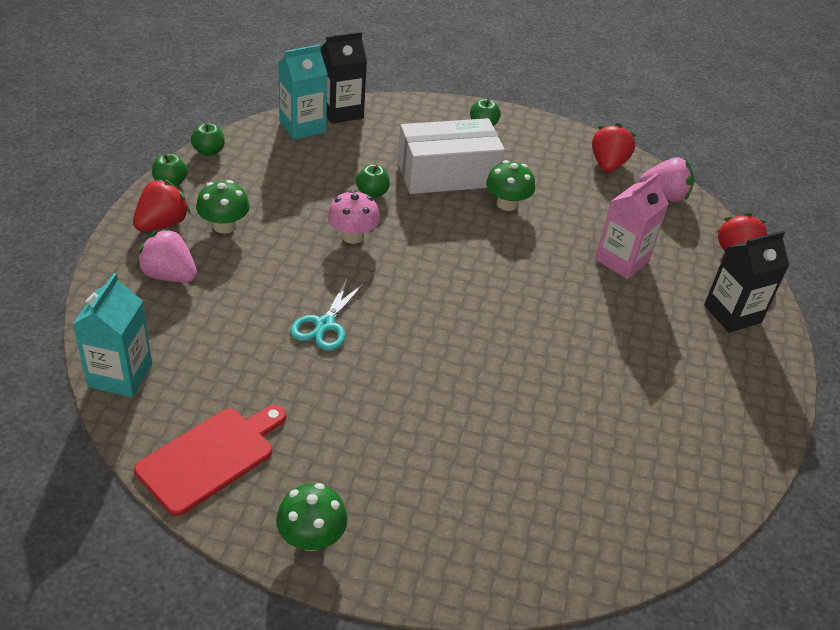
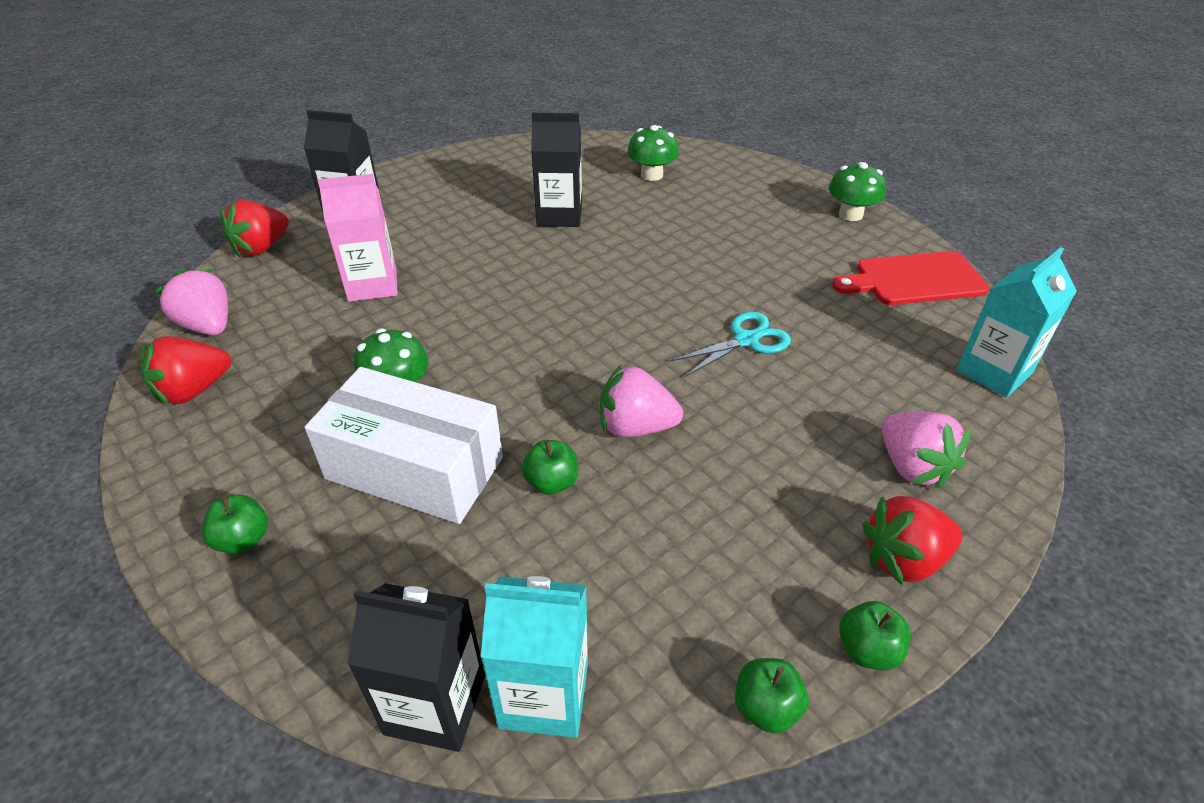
camera: 140 degrees left, 0 degrees up
(224, 226) = (806, 516): green mushroom -> green mushroom (651, 175)
(352, 236) = (635, 427): pink mushroom -> pink strawberry
(583, 391) = (559, 215): none -> black carton

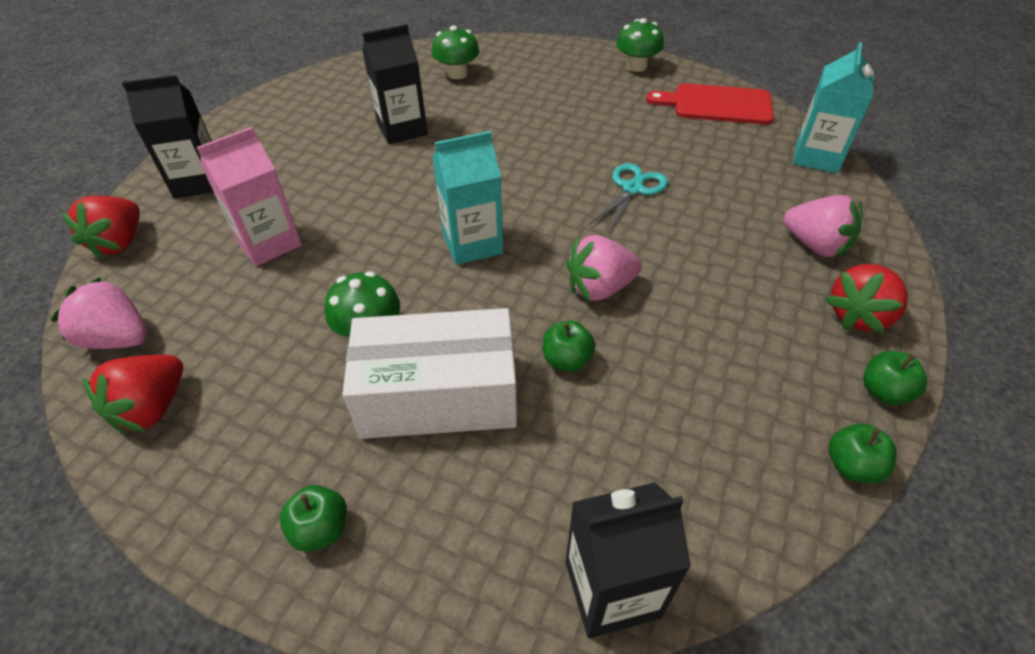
camera: 25 degrees left, 5 degrees up
(544, 694) = (691, 536): turquoise carton -> turquoise carton (472, 243)
(914, 279) = (717, 104): red cutting board -> red cutting board turned 45 degrees clockwise

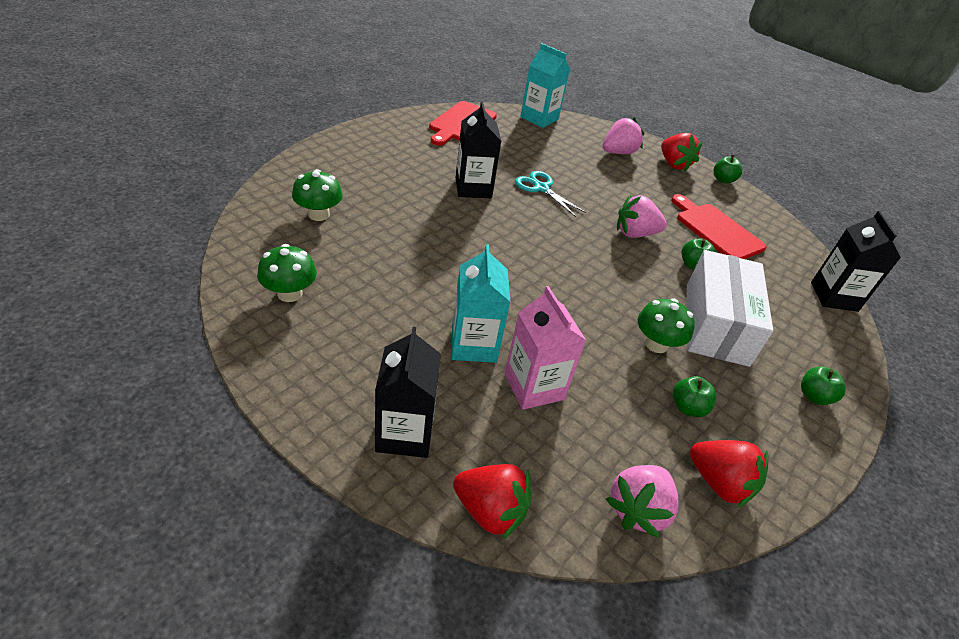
camera: 80 degrees left, 5 degrees down
(402, 129) = (395, 270): black carton -> black carton (473, 188)
(472, 243) = (575, 272): turquoise carton -> turquoise carton (474, 344)
(600, 288) = (635, 233): pink strawberry -> pink strawberry turned 90 degrees clockwise
(636, 66) = (384, 131): green mushroom -> green mushroom (289, 293)
(693, 387) = (716, 230): none -> red cutting board
(852, 466) = (764, 206): green apple -> green apple (687, 407)

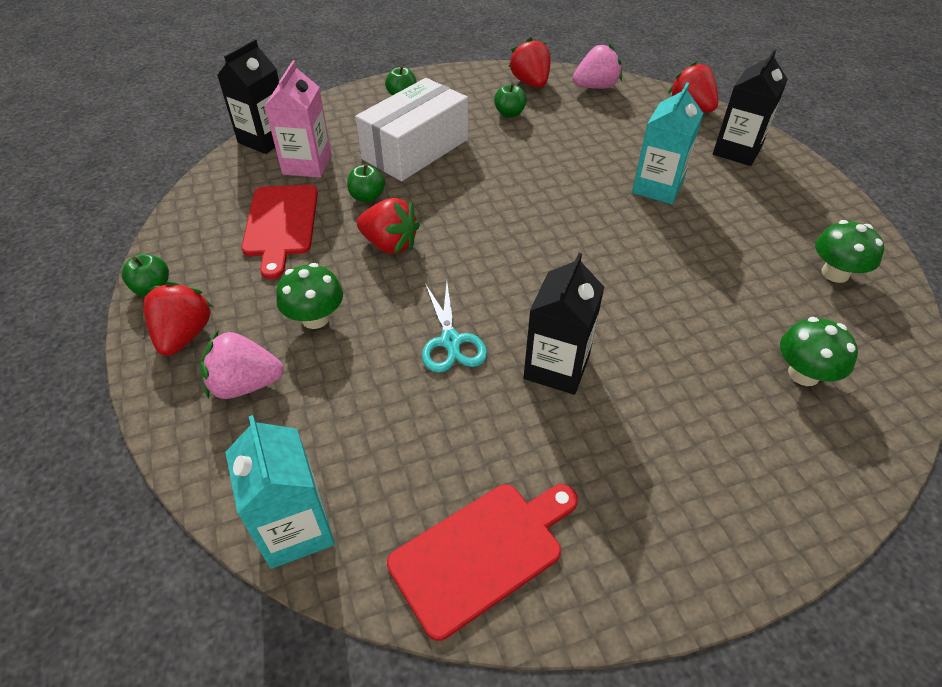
camera: 145 degrees left, 5 degrees up
(534, 387) = (621, 151): pink carton -> pink carton (307, 164)
(635, 233) = (390, 244): pink strawberry -> red strawberry
(656, 344) = (489, 150): green mushroom -> green mushroom (315, 318)

